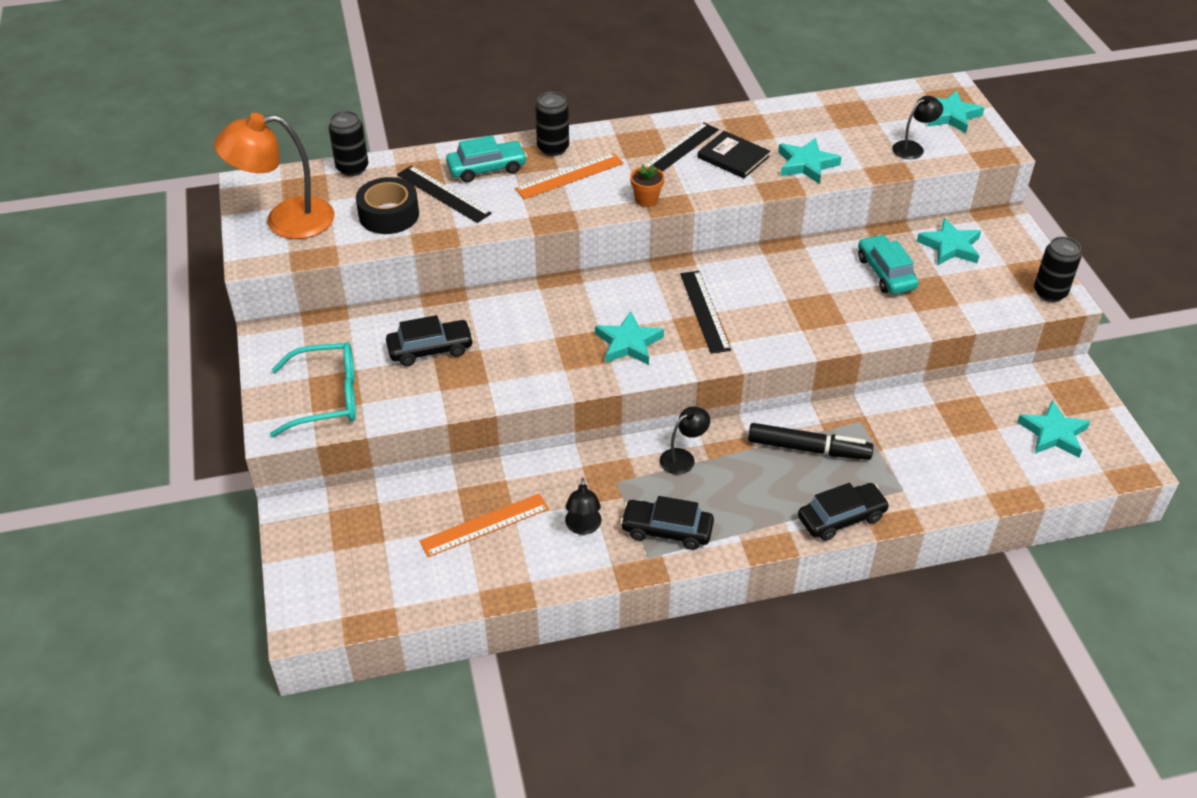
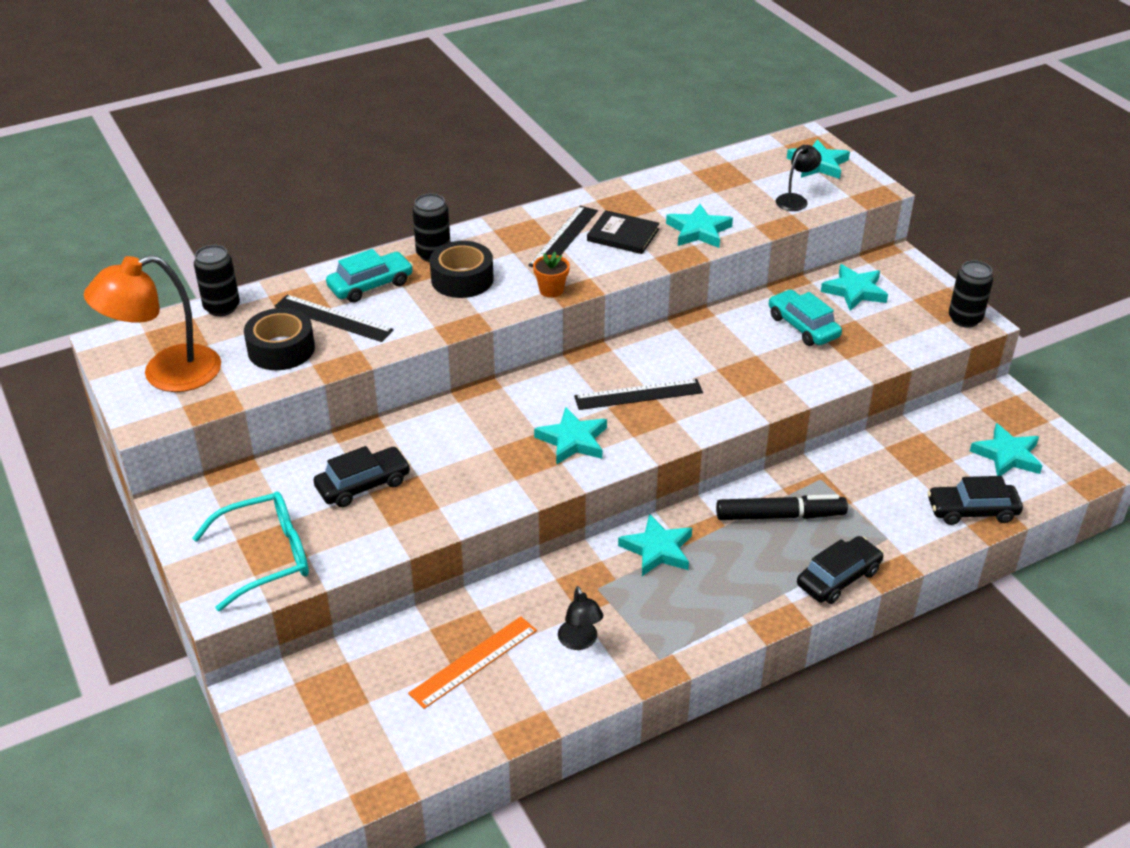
camera: 15 degrees left, 5 degrees down
(570, 176) = (462, 279): orange ruler -> black tape
(667, 530) = (668, 627): black car -> black car (972, 511)
(683, 458) = (657, 549): black lamp -> turquoise star
(704, 311) = (638, 395): black ruler -> black ruler turned 75 degrees counterclockwise

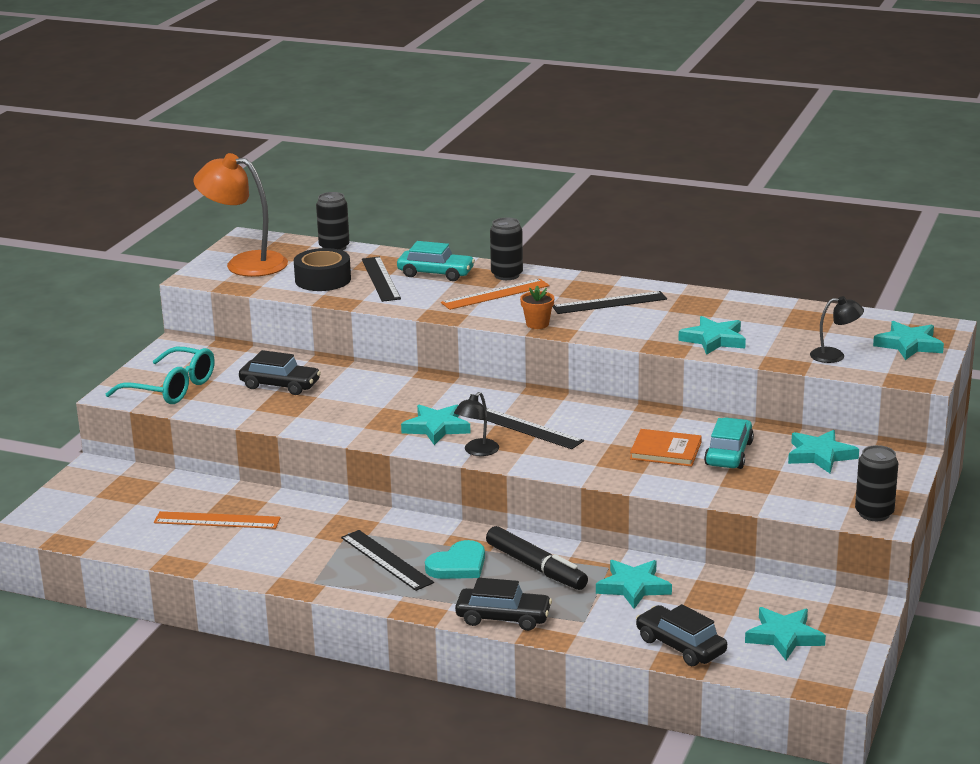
camera: 50 degrees right, 15 degrees down
(462, 279) = (495, 294): black tape -> orange ruler
(580, 642) = (287, 547): black lamp -> black lamp (477, 451)
(623, 235) = (653, 319): black book -> none
(657, 549) = (422, 536): turquoise star -> turquoise star (633, 587)
(673, 592) = (387, 560): none -> black ruler
(728, 556) = (458, 565): none -> turquoise heart
(762, 351) = (665, 451): none -> orange book

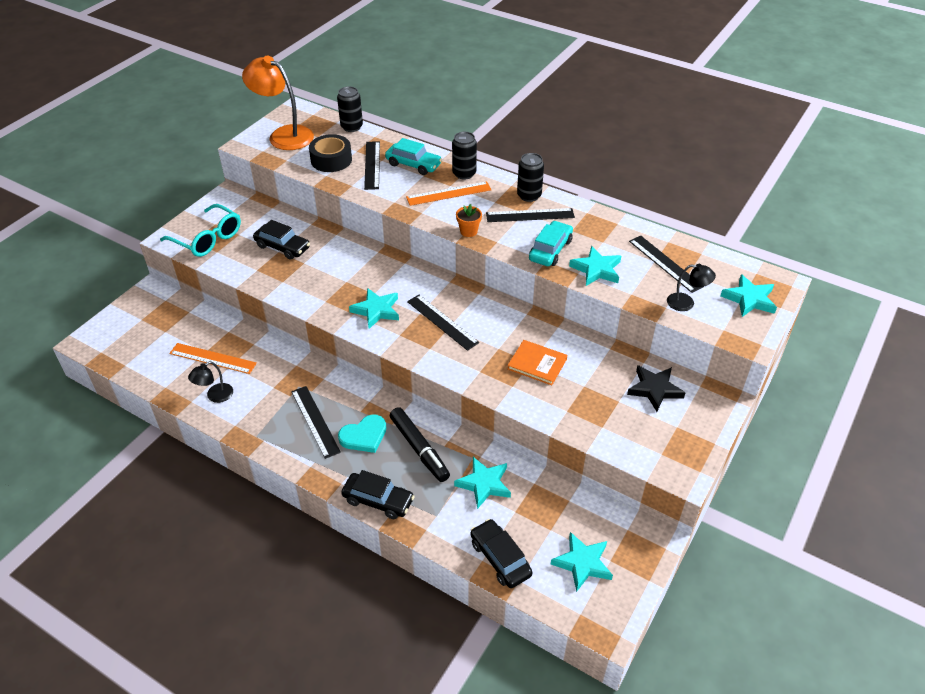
camera: 10 degrees right, 20 degrees up
(477, 451) = (397, 341): black lamp -> black lamp (215, 396)
(729, 453) = (584, 375): turquoise car -> turquoise car (550, 250)
(796, 326) = (665, 263): none -> black ruler
(820, 455) = (654, 389): turquoise star -> black star
(874, 513) = (679, 466): black can -> black can (529, 196)

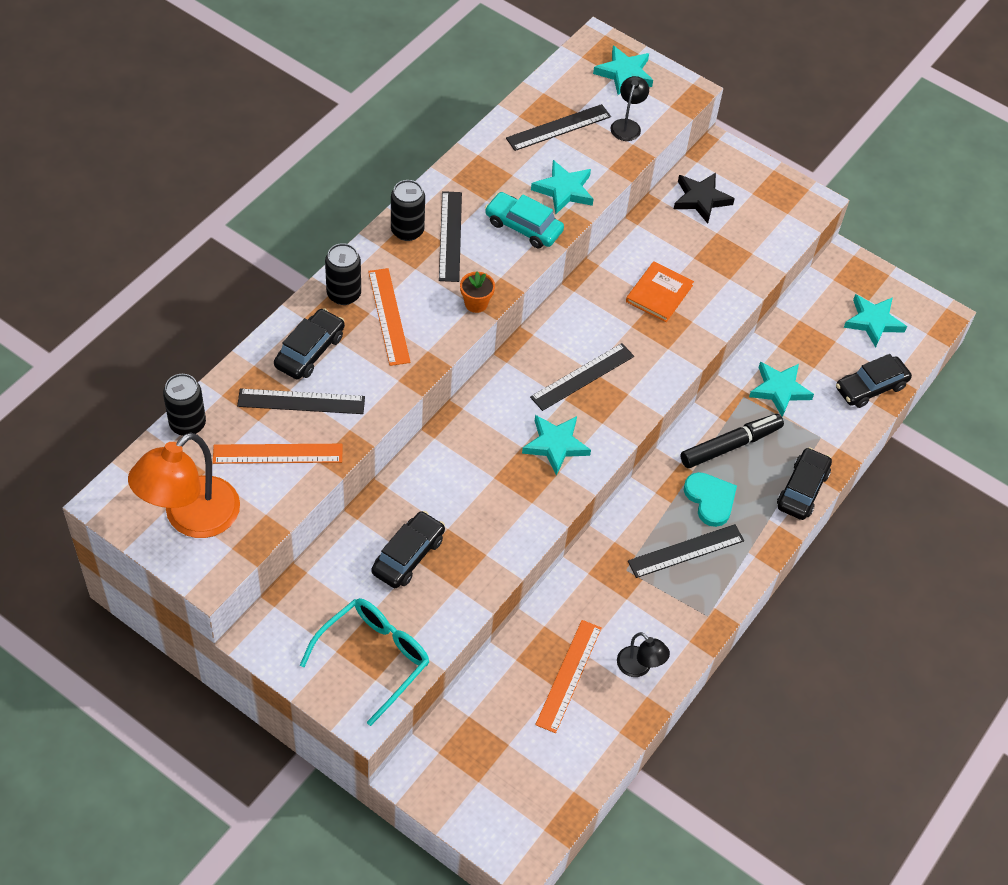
camera: 90 degrees left, 10 degrees up
(331, 160) = (277, 453): black tape -> orange ruler
(413, 164) = (310, 351): turquoise car -> black car

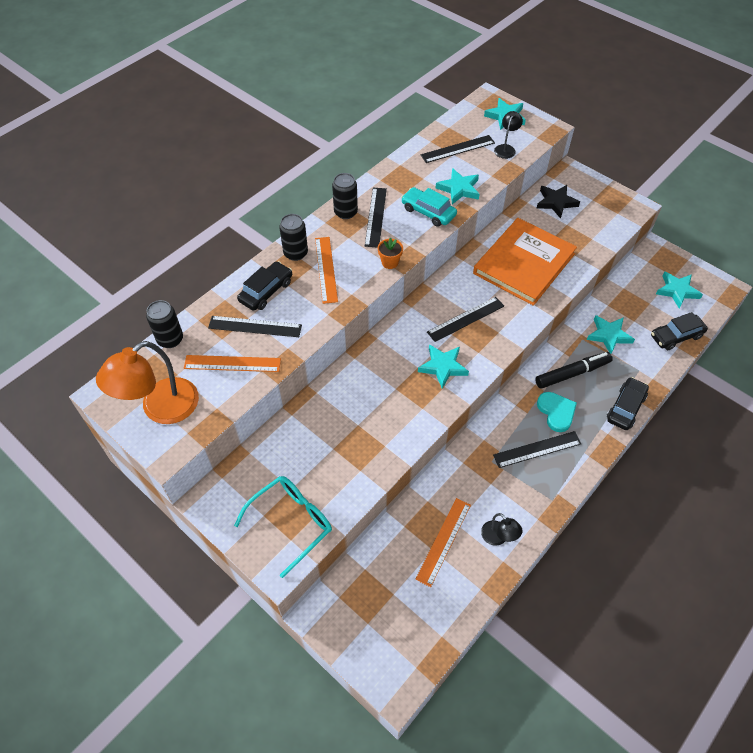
camera: 10 degrees right, 0 degrees up
(408, 555) = (326, 444): black car -> none
(659, 293) = (524, 264): orange book -> orange book, size x2.09

